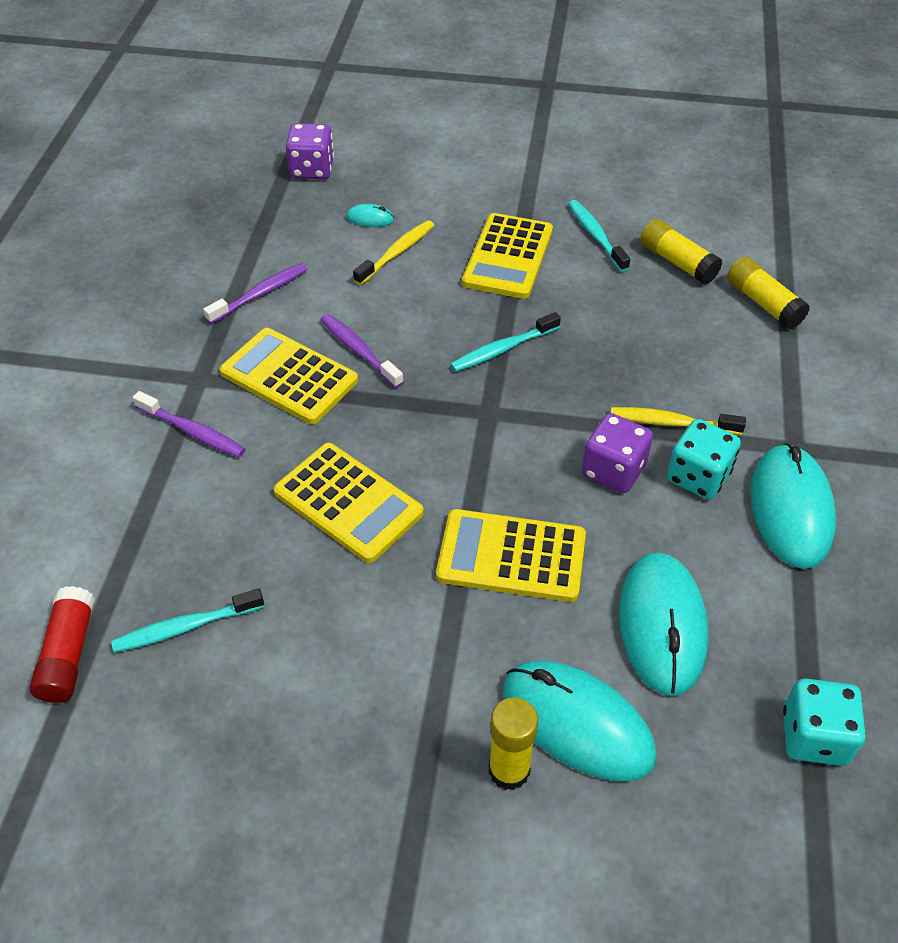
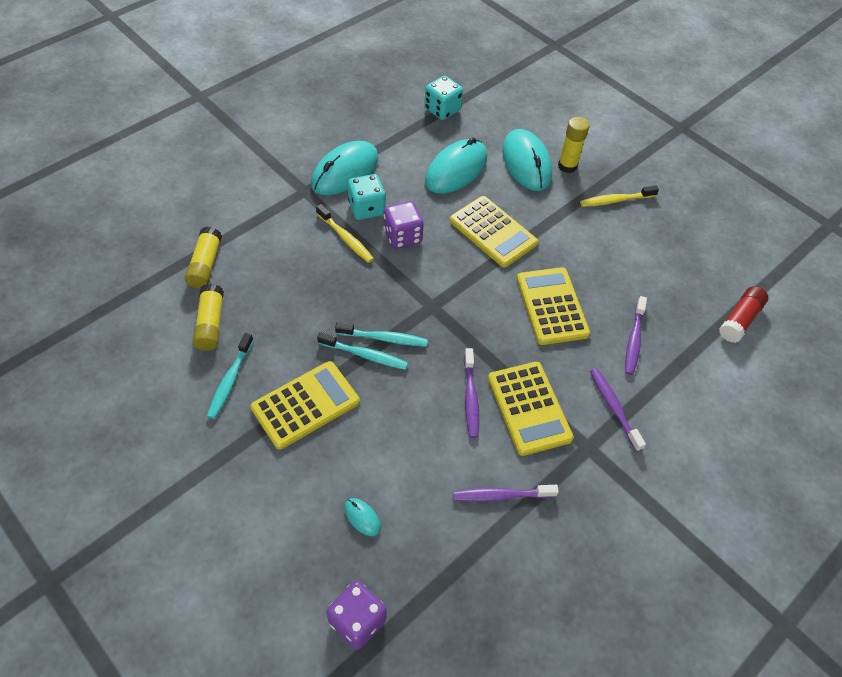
camera: 145 degrees left, 5 degrees up
(185, 627) = (674, 297): turquoise toothbrush -> turquoise toothbrush (365, 355)
(212, 525) = (634, 340): none -> purple toothbrush
(397, 253) = (374, 465): yellow toothbrush -> yellow toothbrush (615, 200)

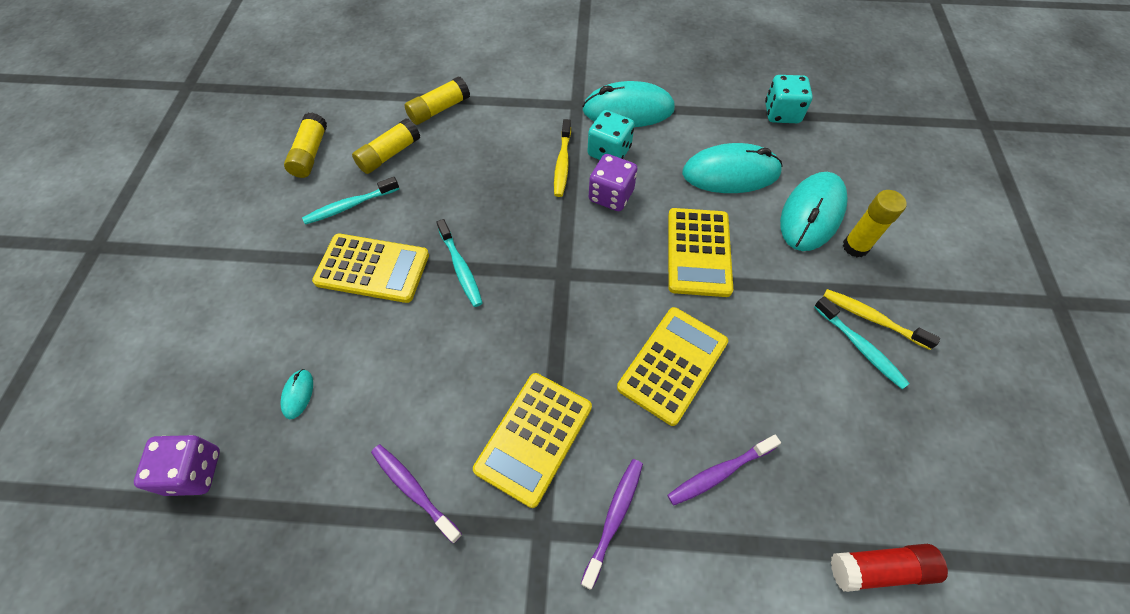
camera: 50 degrees right, 5 degrees up
(143, 371) = (310, 153): none -> yellow glue stick
(384, 338) = (491, 267): turquoise toothbrush -> turquoise toothbrush (860, 347)
(470, 398) = (496, 379): purple toothbrush -> none

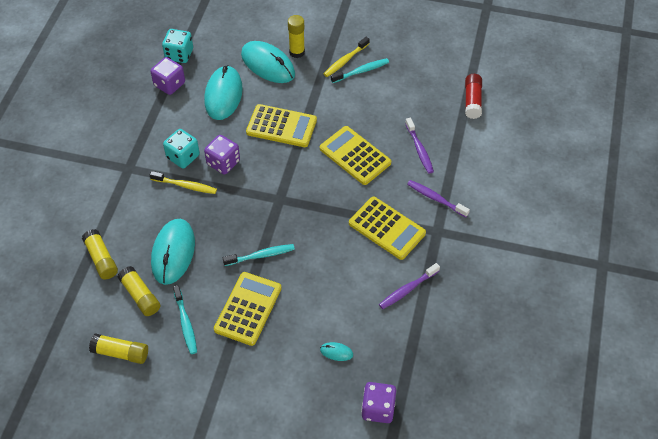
camera: 80 degrees left, 5 degrees down
(628, 110) = (146, 138): turquoise mouse -> turquoise mouse (173, 253)
(725, 114) = (169, 84): none -> purple dice

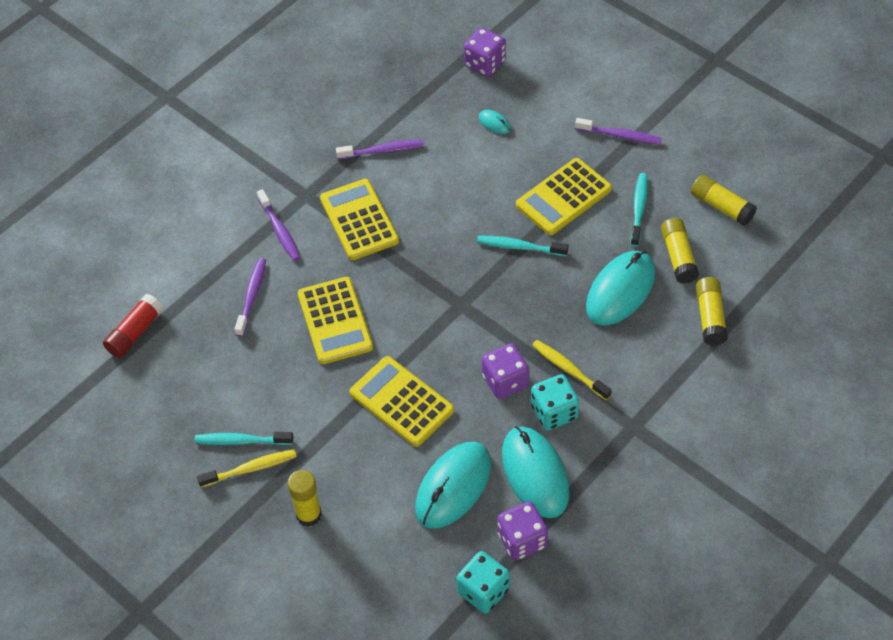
camera: 150 degrees left, 0 degrees up
(228, 385) = (620, 136): none -> purple toothbrush
(268, 64) = (362, 511): turquoise mouse -> turquoise mouse (535, 474)

